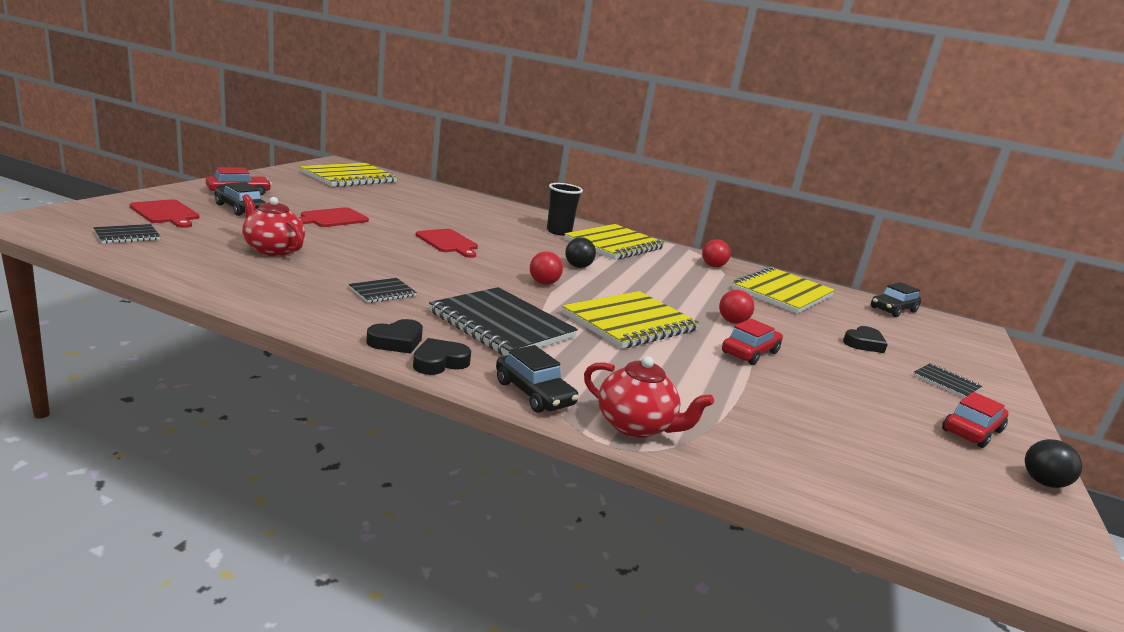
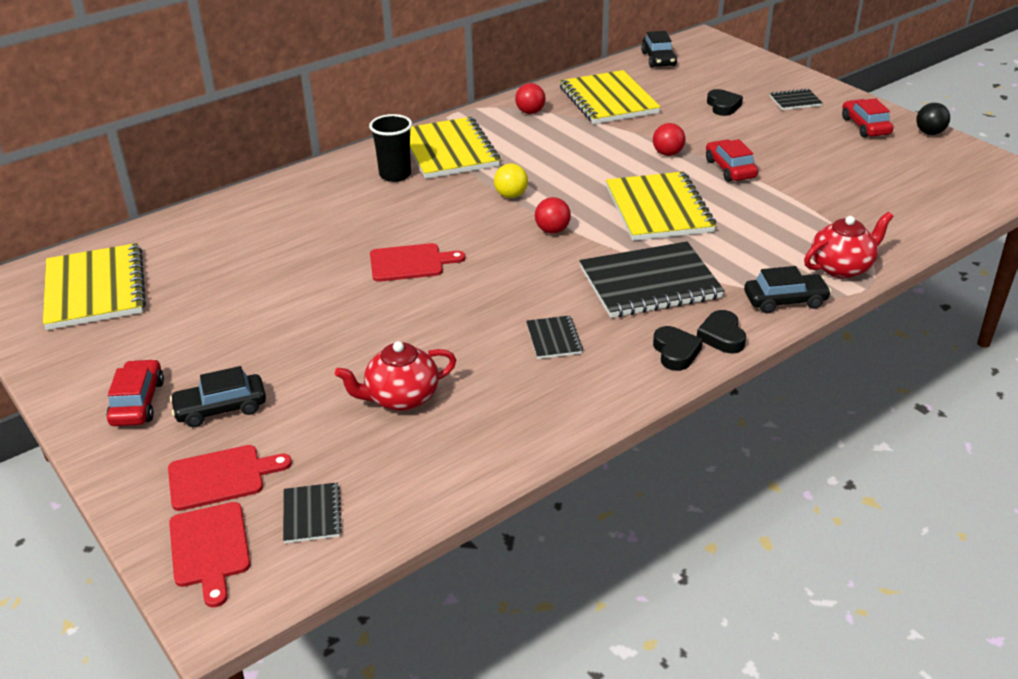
camera: 55 degrees left, 15 degrees up
(332, 218) = (291, 335): red cutting board -> red cutting board (210, 548)
(578, 266) = (511, 195): black ball -> yellow ball

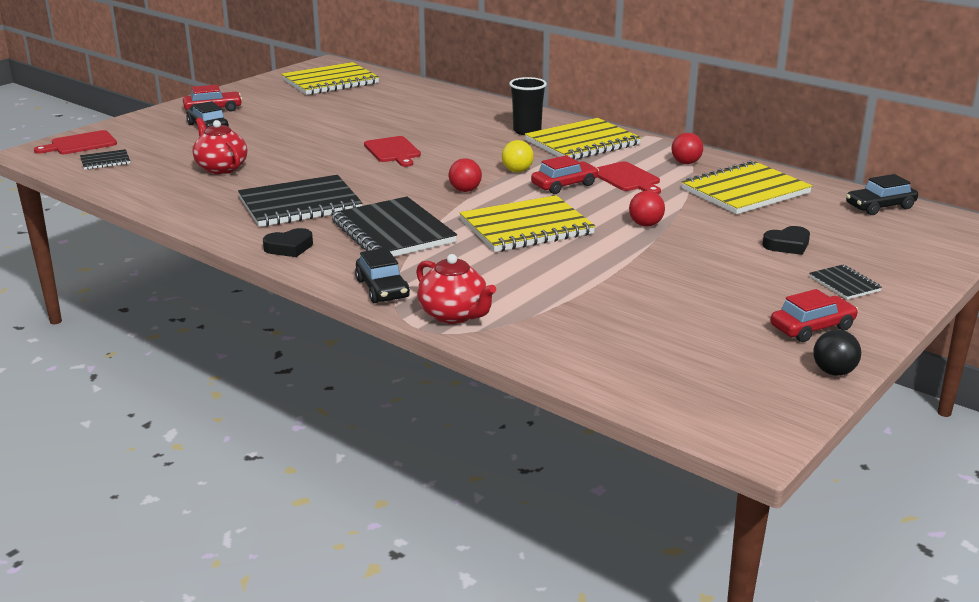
camera: 75 degrees right, 10 degrees down
(221, 477) = (142, 137): red cutting board -> red cutting board (627, 178)
(553, 339) = (300, 204): black notebook -> black notebook, size x2.15
(722, 336) = (316, 264): black heart -> none
(730, 169) = (633, 255): red car -> red car (564, 185)

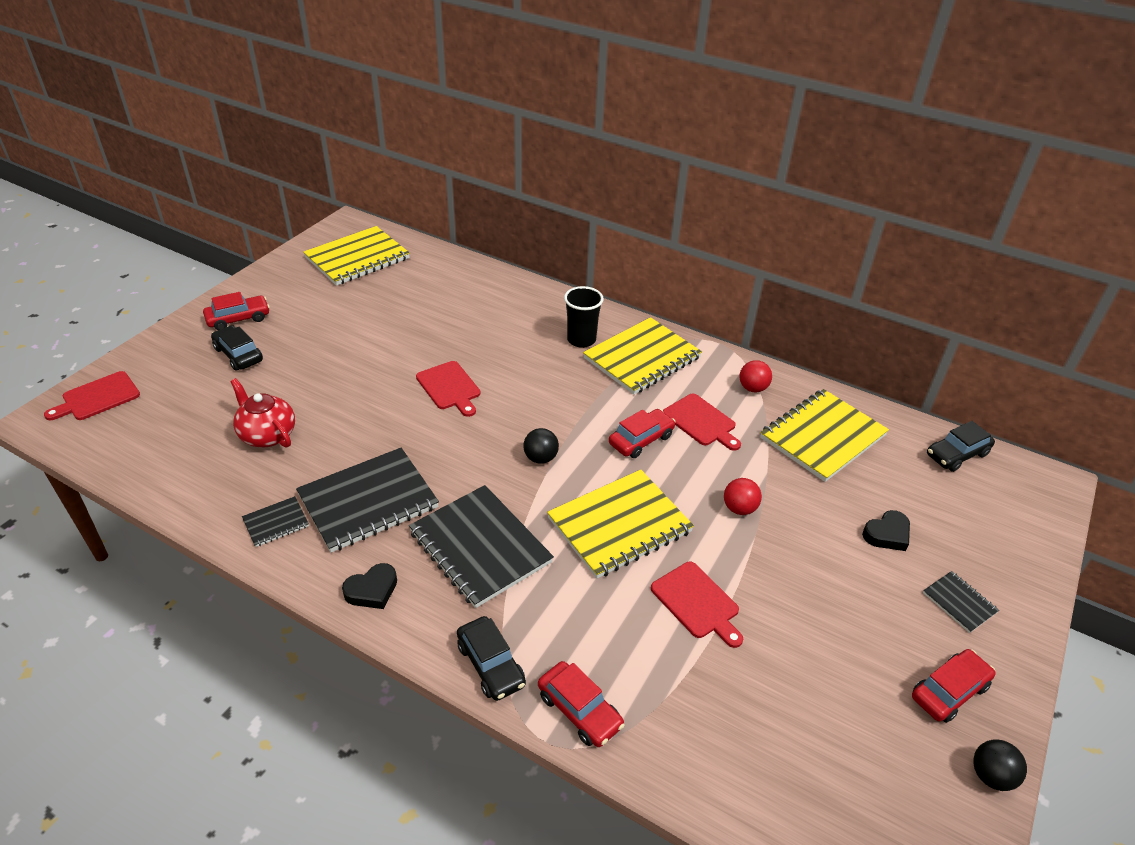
camera: 10 degrees left, 15 degrees up
(105, 161) = (132, 431): black notebook -> black notebook (276, 523)
(454, 315) = (579, 710): red teapot -> red car
(465, 190) = (540, 458): red ball -> black ball
(517, 171) = (587, 416): yellow ball -> none
(585, 270) = (697, 602): none -> red cutting board

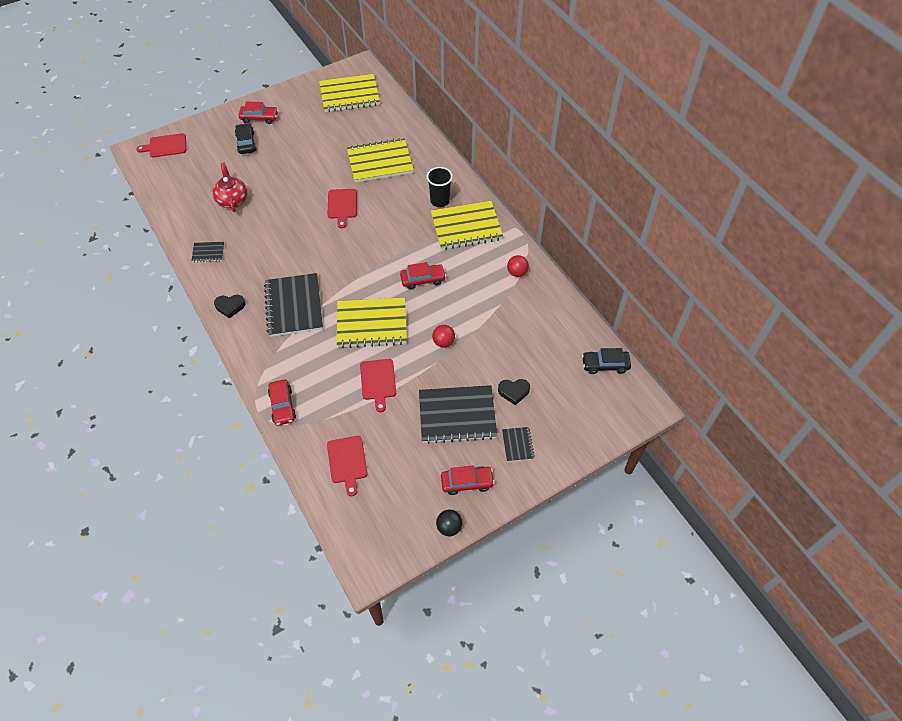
camera: 30 degrees right, 15 degrees up
(368, 501) = (257, 258): black notebook -> black notebook (457, 415)
(491, 665) = (258, 367): black car -> none
(540, 458) = (360, 268): black ball -> none
(701, 422) = (467, 282): red cutting board -> red cutting board (347, 462)
(822, 437) = (531, 320): yellow notebook -> yellow notebook (380, 162)

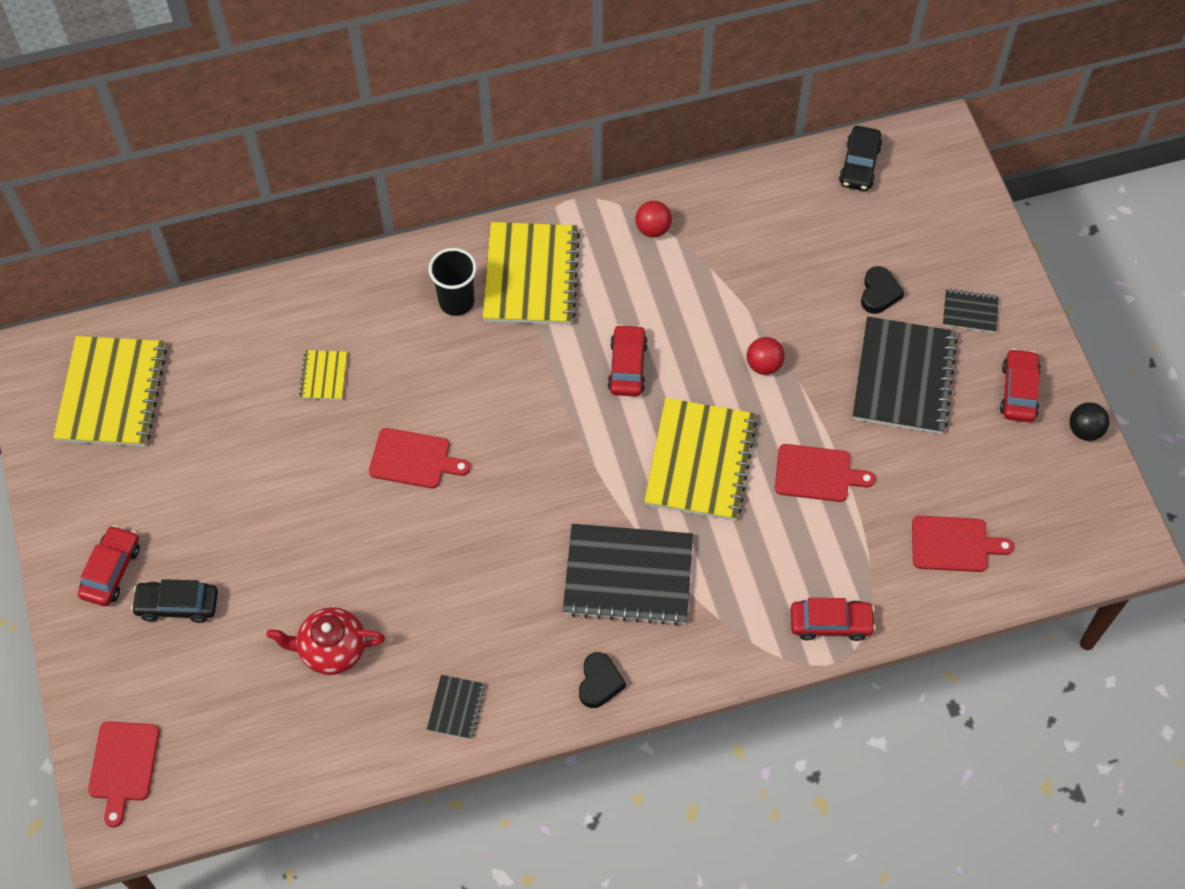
camera: 75 degrees left, 5 degrees up
(380, 162) = (324, 376): yellow notebook -> yellow notebook, size x0.46

